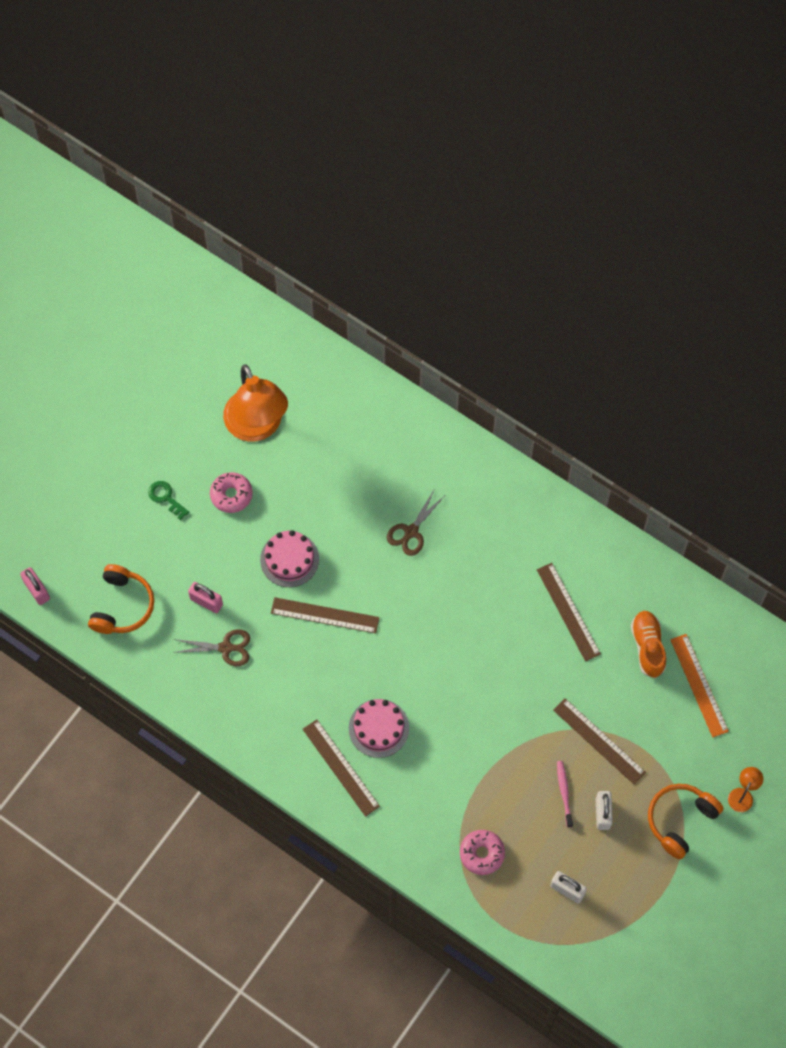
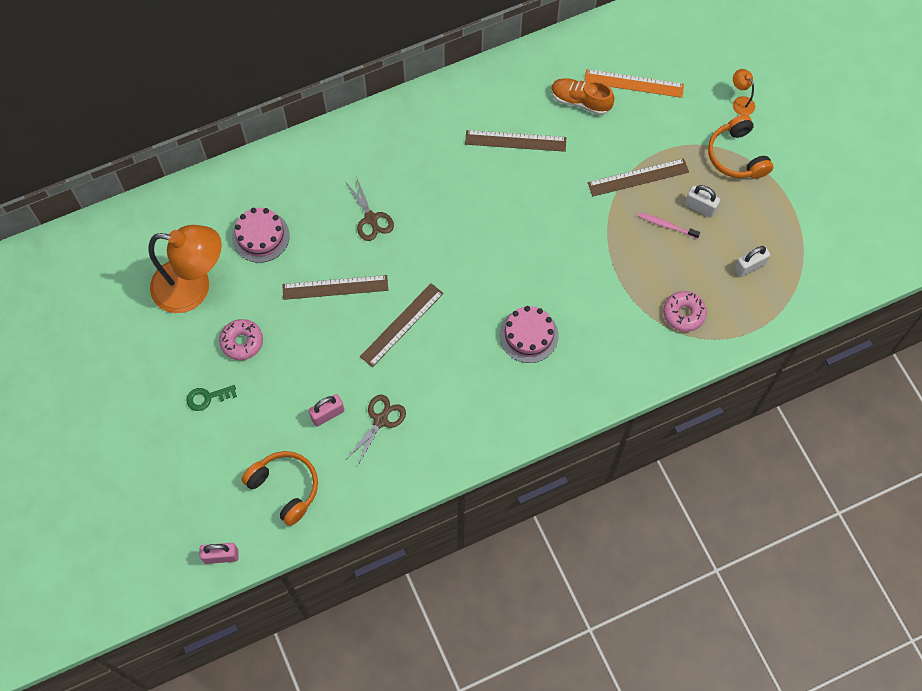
camera: 60 degrees left, 0 degrees up
(289, 559) = (333, 326): pink cake -> pink cake (260, 236)
(340, 767) = (546, 384): brown ruler -> brown ruler (335, 287)

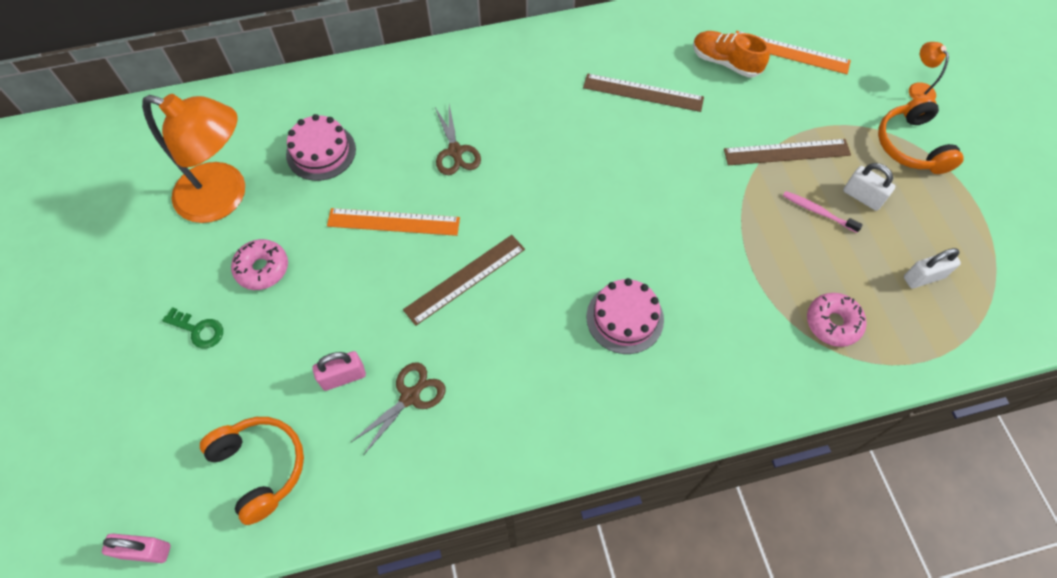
camera: 10 degrees right, 5 degrees down
(207, 397) = (198, 330): green key -> green key turned 150 degrees counterclockwise
(335, 287) = (393, 222): brown ruler -> orange ruler

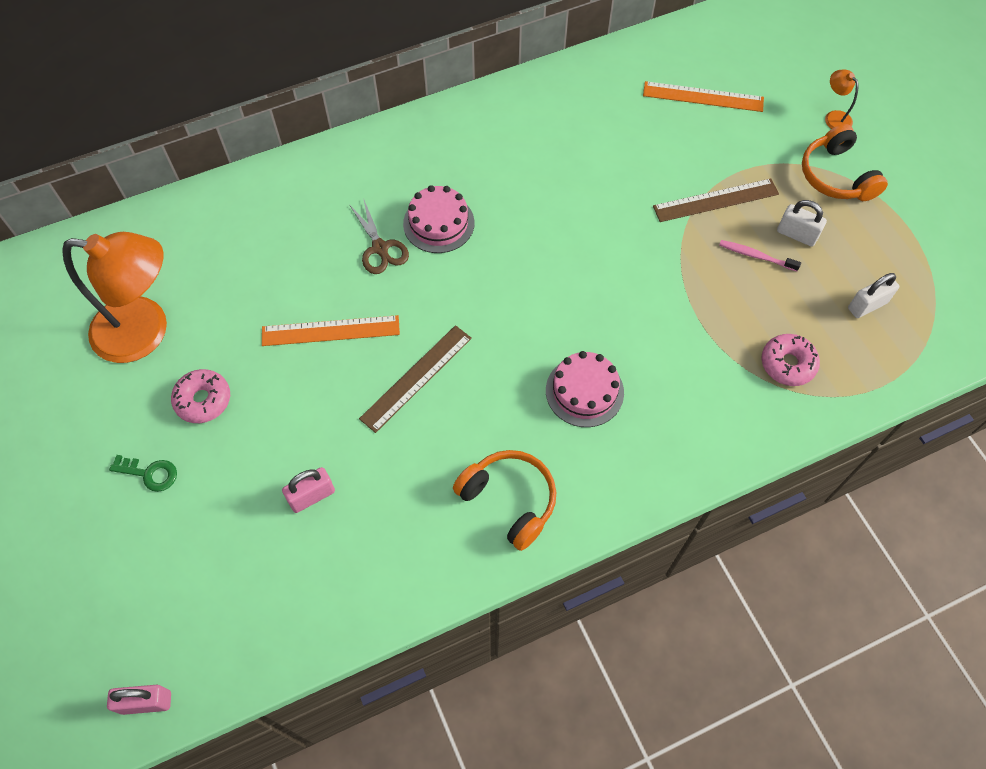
camera: 10 degrees left, 0 degrees up
(261, 467) = (247, 600): orange headphones -> orange headphones (509, 500)
(321, 152) = (238, 269): pink cake -> pink cake (438, 223)
(410, 397) = (384, 504): brown scissors -> none
(643, 93) = (561, 159): brown ruler -> none
(725, 62) = (639, 116): orange shoe -> none

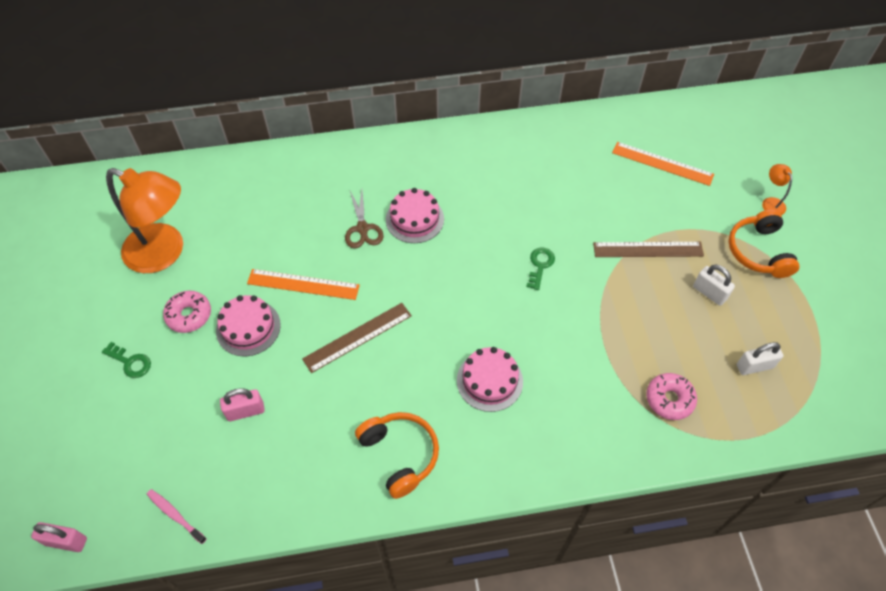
camera: 15 degrees right, 5 degrees down
(281, 397) = (248, 327): none -> pink cake
(601, 246) = (540, 265): none -> green key
(756, 256) = (669, 303): pink toothbrush -> pink toothbrush (175, 515)

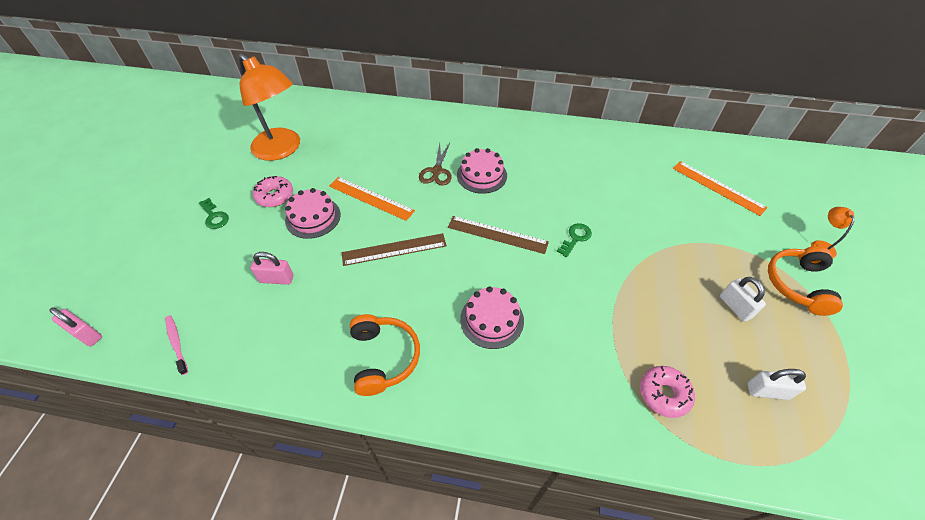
camera: 20 degrees right, 5 degrees down
(648, 250) = (683, 252): brown ruler -> brown ruler (497, 235)

